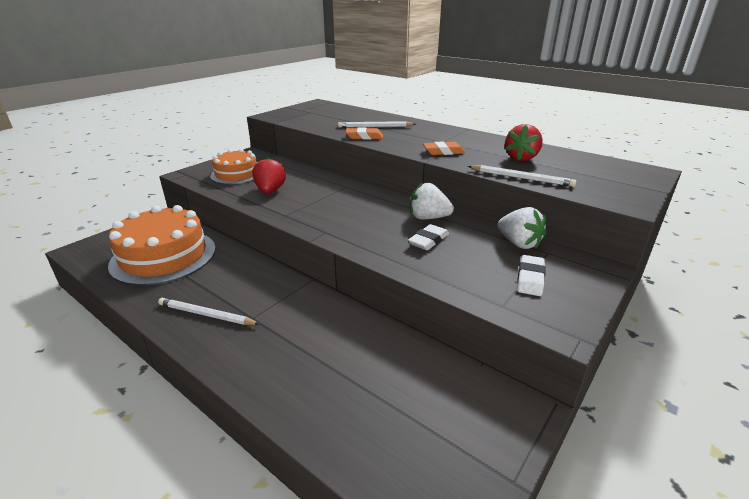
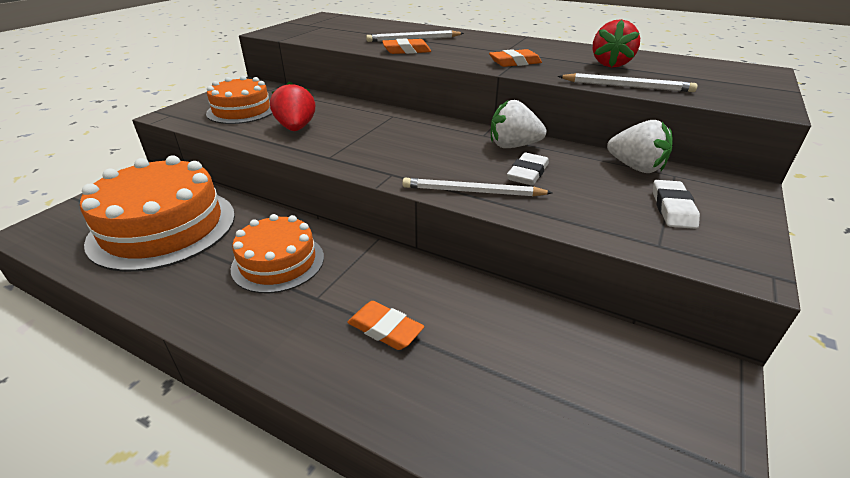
camera: 10 degrees left, 5 degrees up
(206, 315) = (250, 301): white pencil -> white pencil (472, 192)
(234, 289) = (278, 262): none -> orange cake
(292, 346) = (385, 329): none -> orange eraser

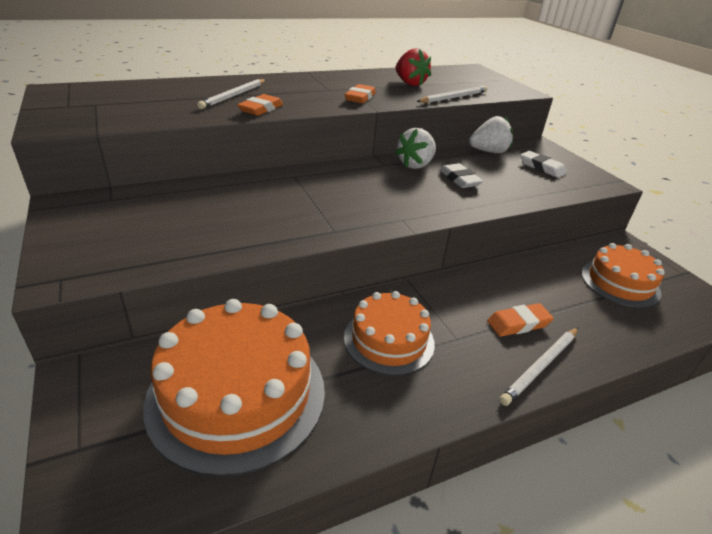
camera: 55 degrees left, 0 degrees up
(242, 110) = (142, 232): orange cake -> orange cake (620, 283)
(296, 128) = (246, 222): red strawberry -> none
(472, 192) = (463, 205): white pencil -> white pencil (540, 367)

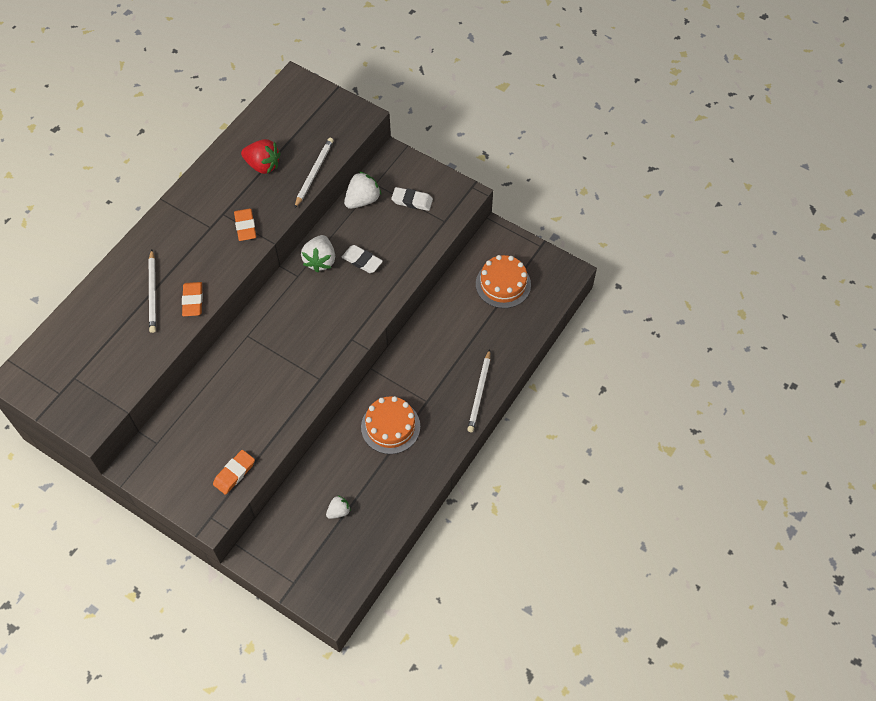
camera: 30 degrees left, 25 degrees up
(237, 394) = (339, 511): orange cake -> white strawberry
(518, 323) = (455, 365): orange eraser -> orange eraser (234, 473)

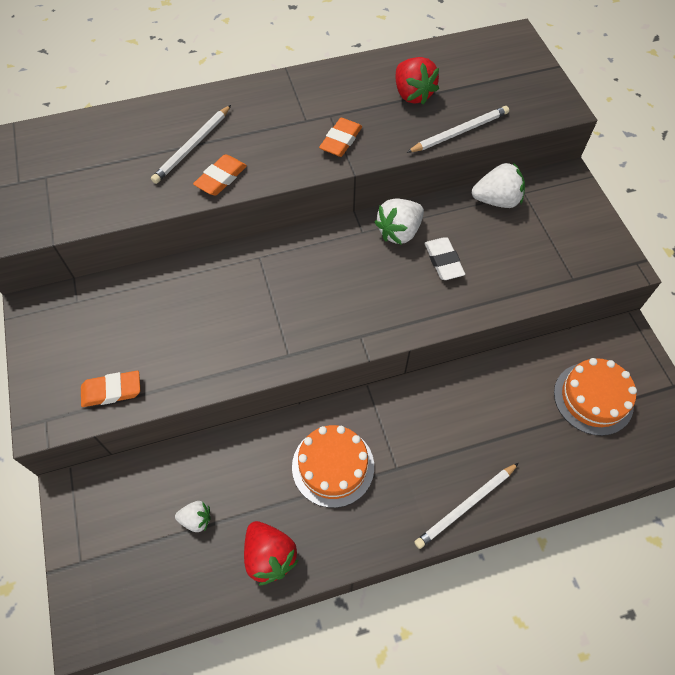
camera: 40 degrees right, 0 degrees up
(397, 497) = (270, 556): none -> red strawberry
(412, 201) = (552, 234): white eraser -> none

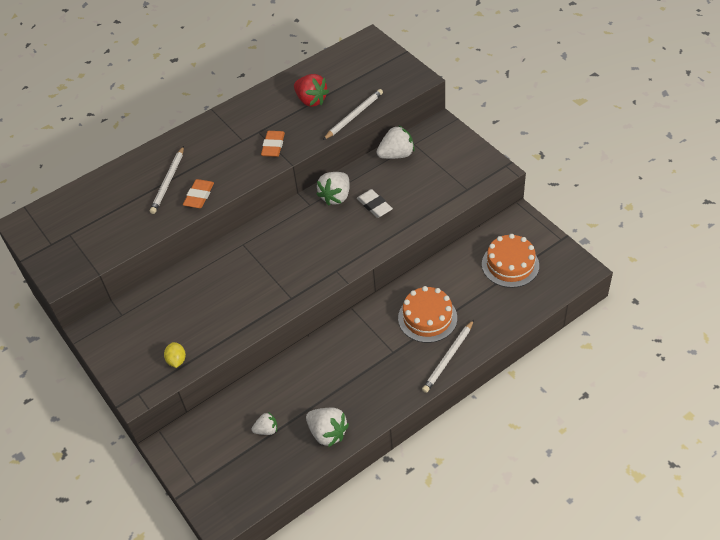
camera: 15 degrees left, 10 degrees down
(112, 391) = (177, 360): orange eraser -> yellow lemon
(270, 556) = (327, 433): red strawberry -> white strawberry
(333, 466) = (348, 365): orange cake -> orange cake (427, 318)

